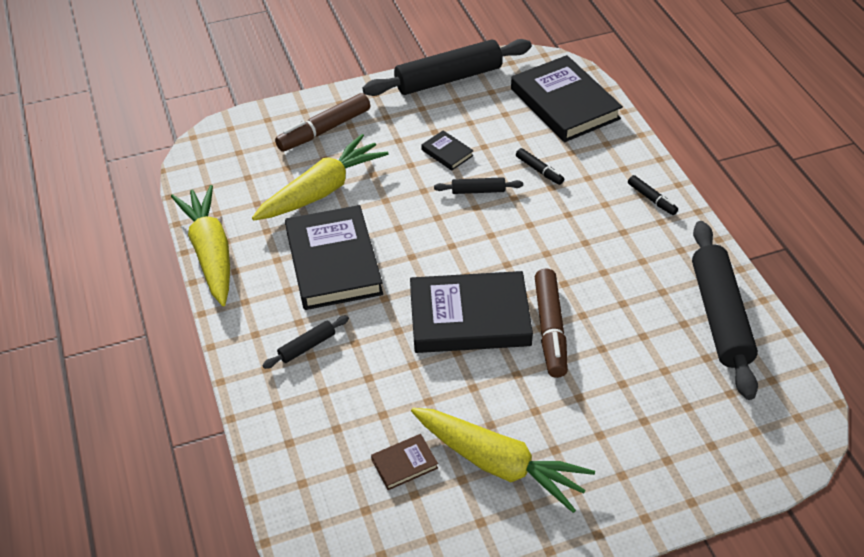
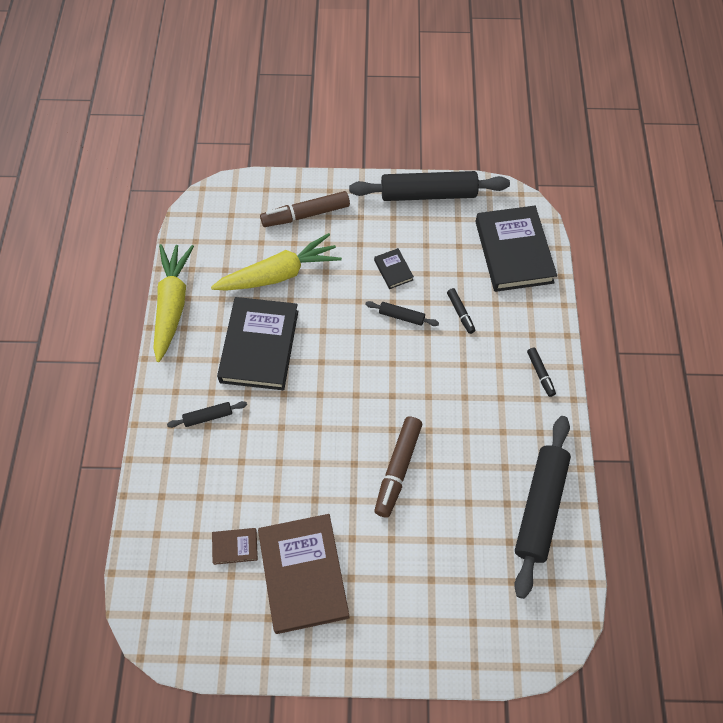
camera: 20 degrees right, 15 degrees up
(469, 318) = (340, 435): black book -> none
(499, 464) = (303, 574): yellow carrot -> brown book

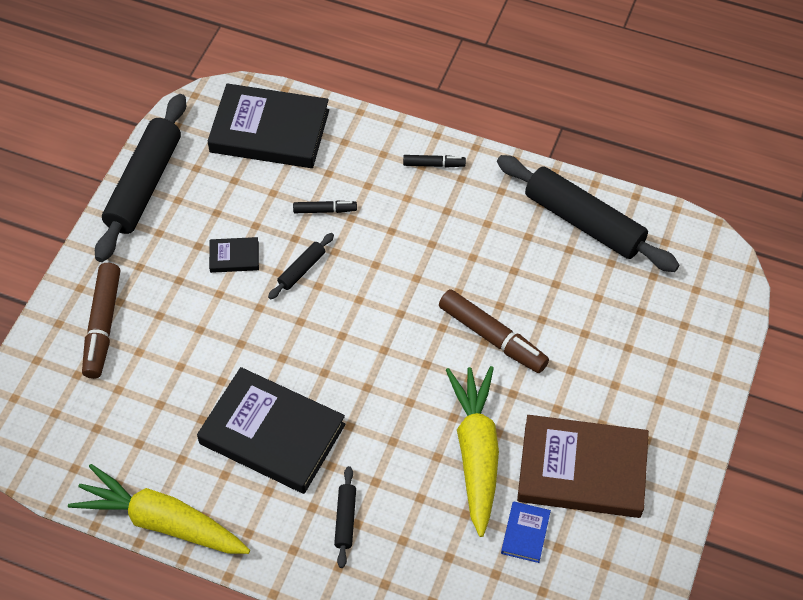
camera: 70 degrees left, 5 degrees down
(235, 547) = (525, 533): brown book -> blue book
(279, 274) = (178, 382): yellow carrot -> yellow carrot (476, 452)

